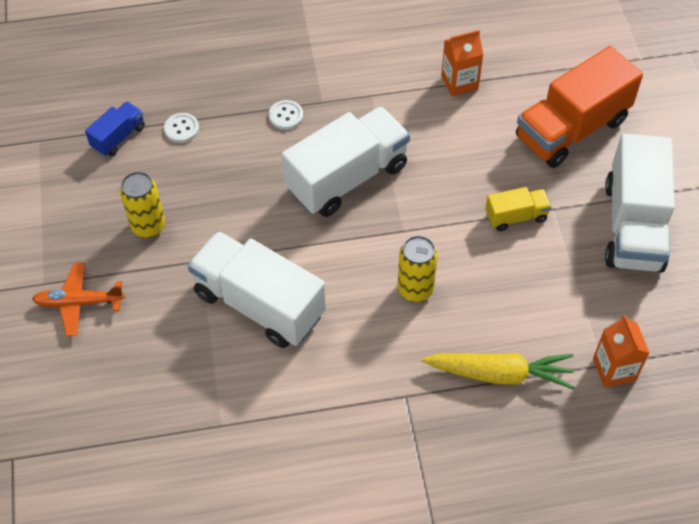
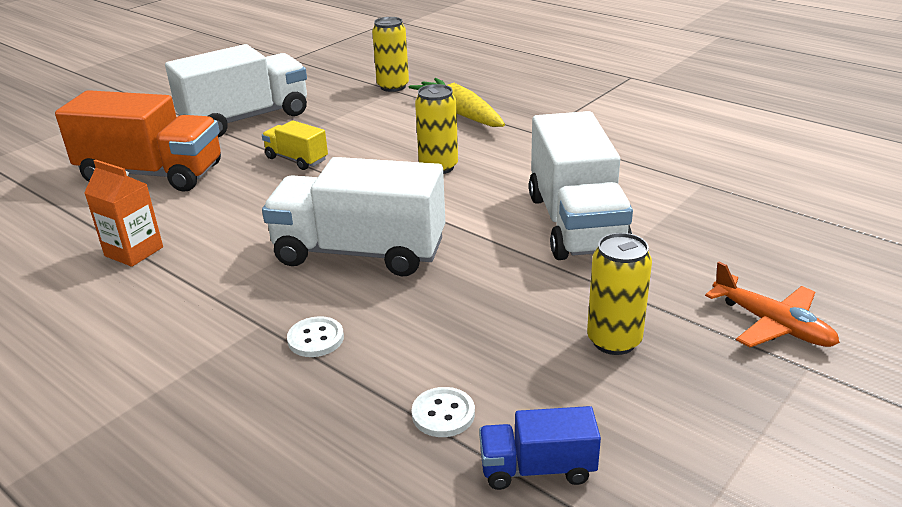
camera: 130 degrees left, 25 degrees down
(614, 369) = (393, 86): orange carton -> yellow can

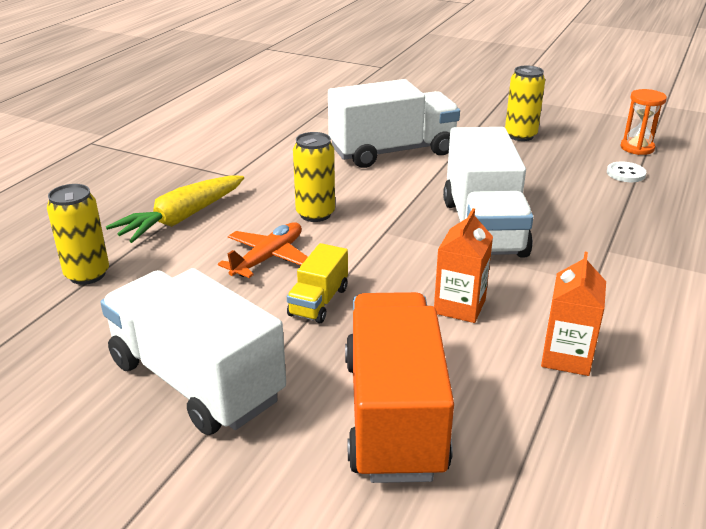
camera: 105 degrees left, 0 degrees up
(240, 216) = (459, 306): none -> orange carton
(315, 339) = (601, 224): white button -> none
(537, 468) = (637, 148): blue truck -> orange hourglass
(772, 325) = (474, 101): orange plane -> orange plane (268, 258)

